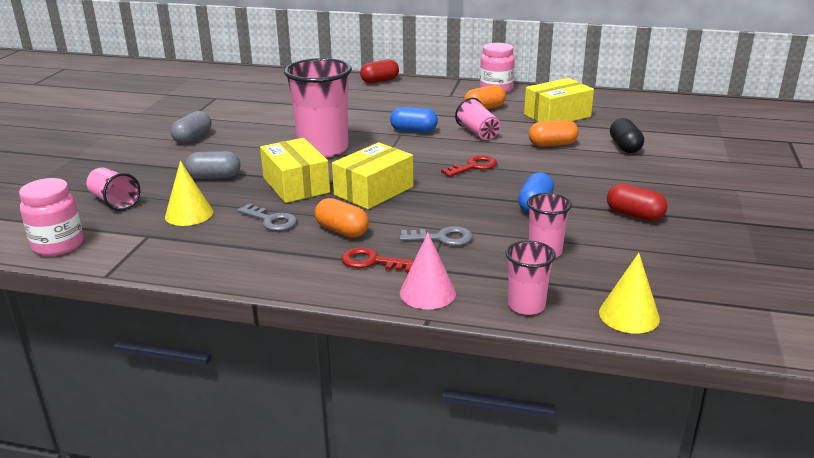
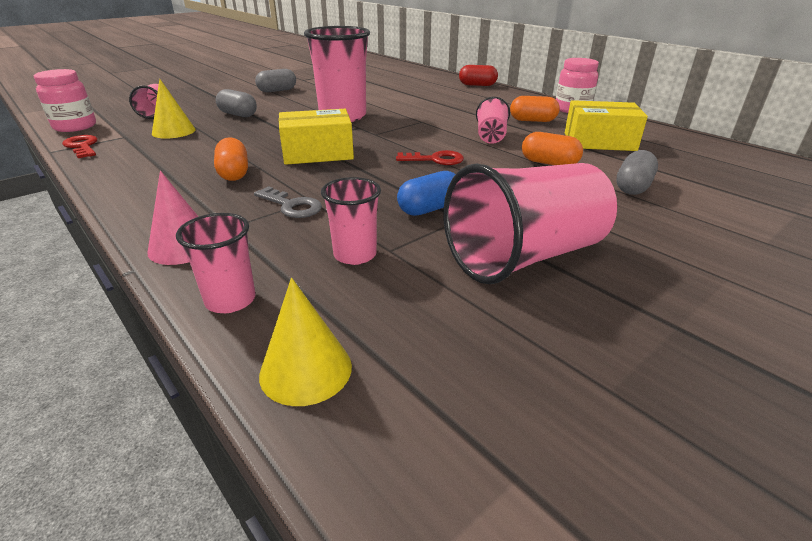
camera: 35 degrees right, 5 degrees up
(271, 220) = (207, 150): grey key -> none
(296, 185) = (274, 133): yellow box -> none
(372, 261) = (202, 203): red key -> red key (82, 146)
(413, 130) = (437, 121): blue capsule -> none
(625, 147) = (633, 187): black capsule -> grey capsule
(634, 215) = (524, 256): red capsule -> pink cup

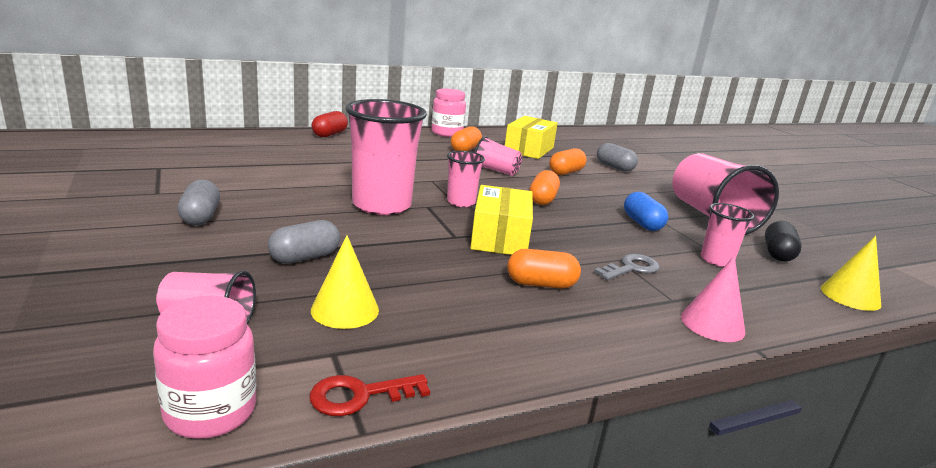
camera: 75 degrees left, 10 degrees down
(230, 300) = (789, 310): pink cup -> pink cup (461, 202)
(428, 309) = (777, 254): none -> black capsule
(435, 160) = (542, 199): red key -> orange capsule

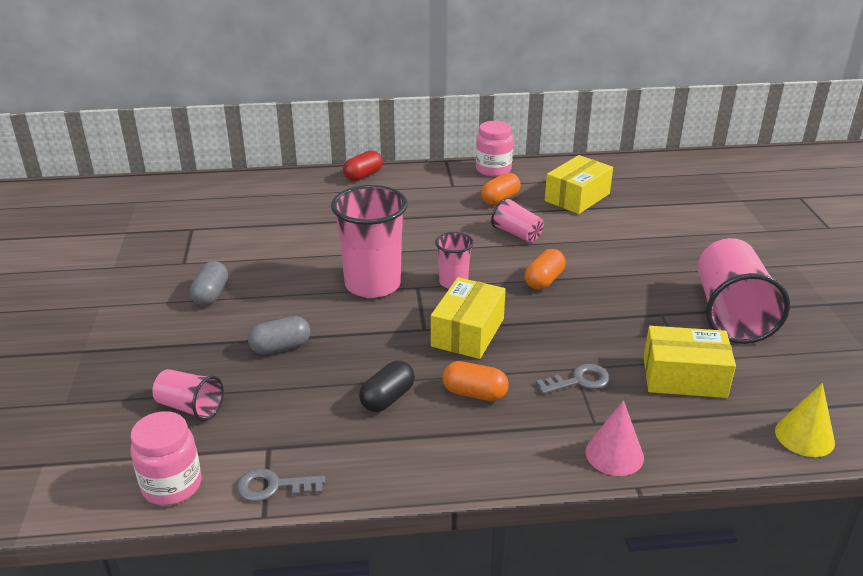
camera: 20 degrees right, 10 degrees up
(345, 310) = (292, 406): yellow cone -> none
(360, 395) = (273, 486): red key -> grey key
(566, 172) = (598, 237): orange capsule -> none
(614, 167) = (666, 228): grey capsule -> none
(642, 223) = (636, 320): blue capsule -> none
(716, 260) = (684, 377): pink cup -> yellow box
(777, 254) = (768, 373): black capsule -> black capsule (387, 398)

